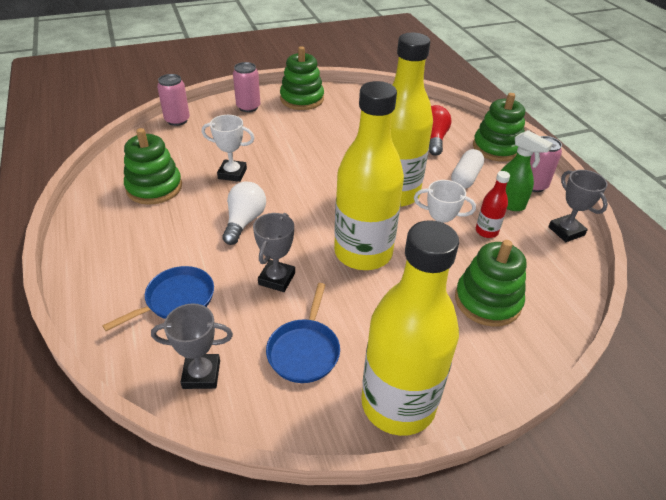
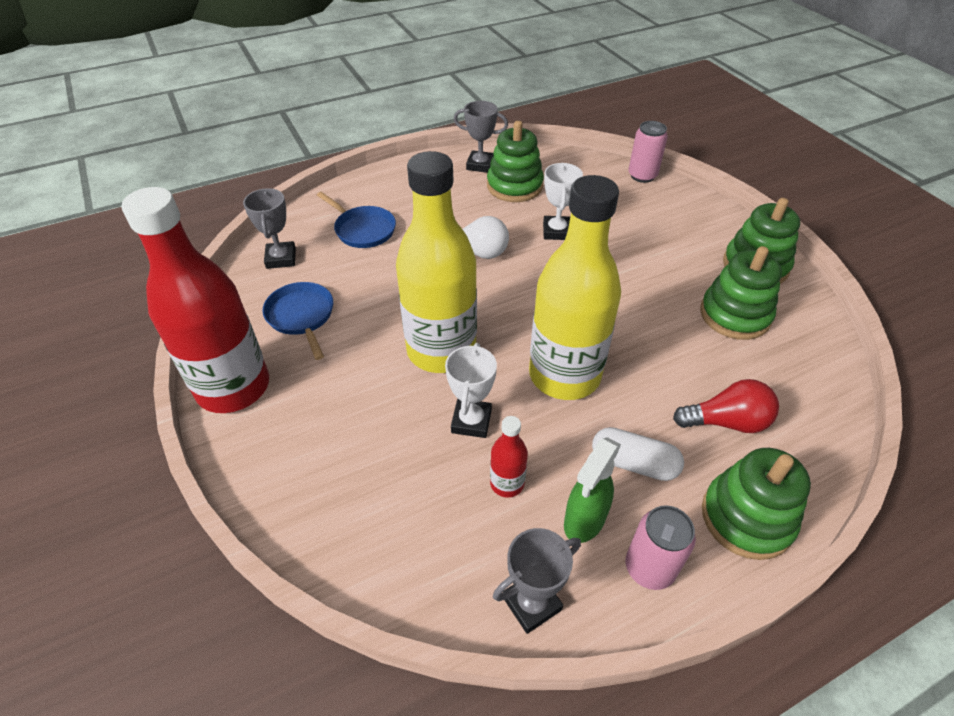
camera: 85 degrees right, 5 degrees up
(248, 107) = (703, 222): pink can -> none
(276, 279) = (393, 287): grey trophy -> grey trophy (480, 165)
(304, 350) = (301, 316): blue pan -> blue pan turned 60 degrees clockwise
(398, 404) = (233, 387): yellow bottle -> red bottle
(487, 301) = (369, 474): green stacking toy -> green stacking toy (735, 315)

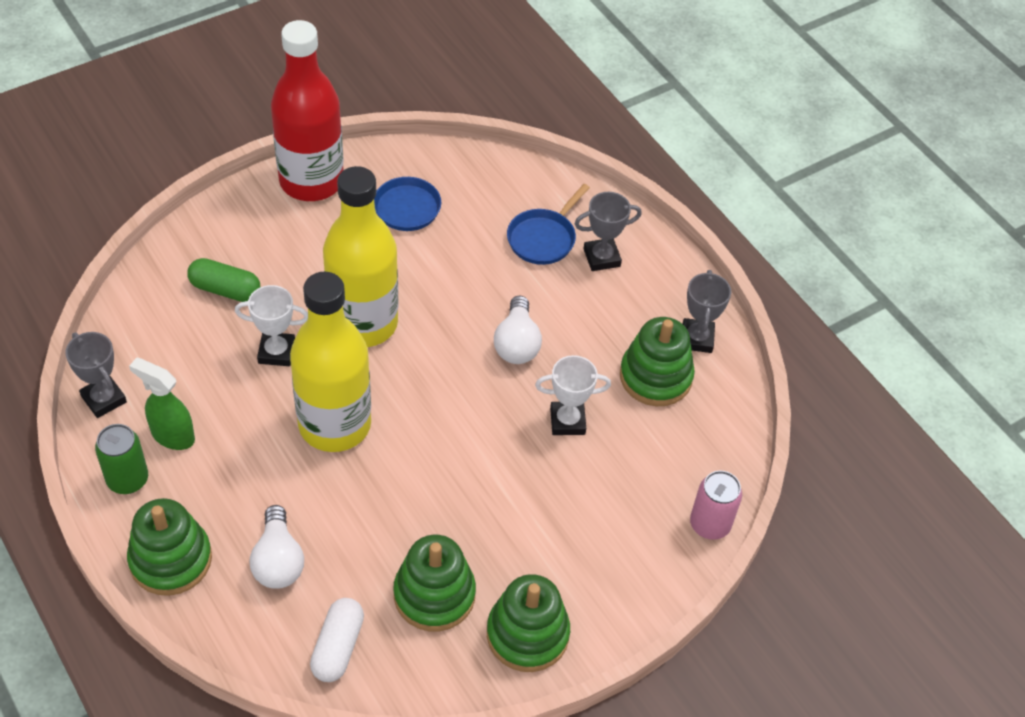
camera: 80 degrees right, 5 degrees up
(281, 258) = (486, 179): grey trophy -> grey trophy (601, 258)
(375, 470) = (225, 289): none -> green capsule
(507, 483) = (210, 380): red bottle -> none
(633, 463) = (230, 476): white capsule -> white capsule (338, 647)
(649, 568) = (127, 479): pink can -> green can
(726, 422) = (278, 561): red light bulb -> white light bulb

